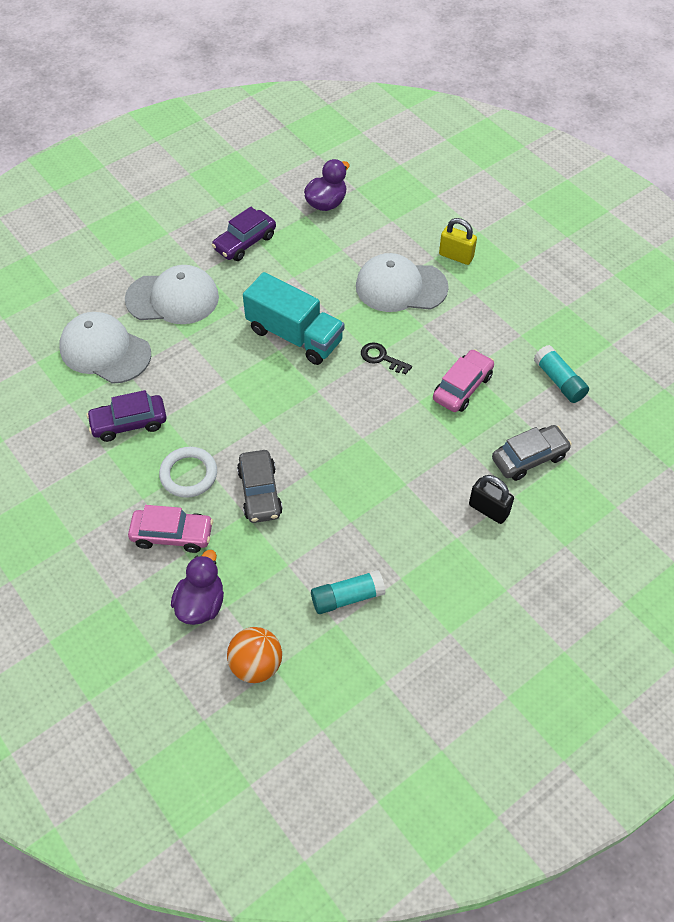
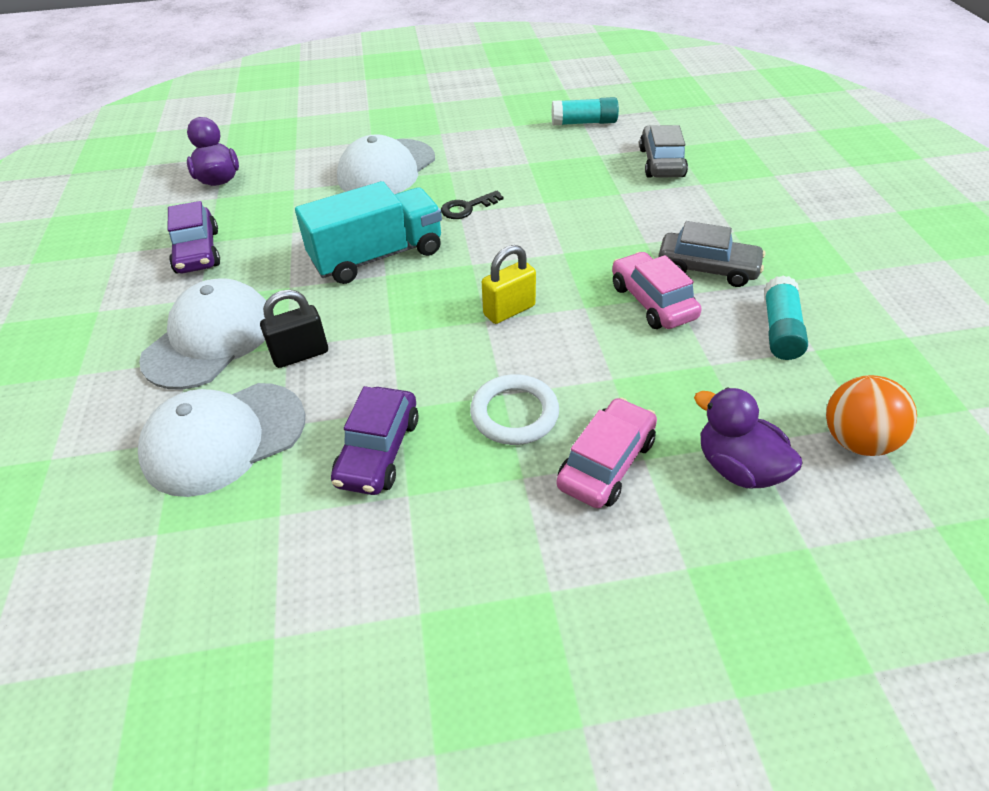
camera: 60 degrees left, 10 degrees down
(260, 492) = (587, 355): grey car -> grey car (707, 269)
(456, 256) = (384, 128): yellow padlock -> yellow padlock (509, 310)
(462, 387) = (548, 172): pink car -> pink car (652, 302)
(488, 509) = (709, 202): black padlock -> black padlock (300, 354)

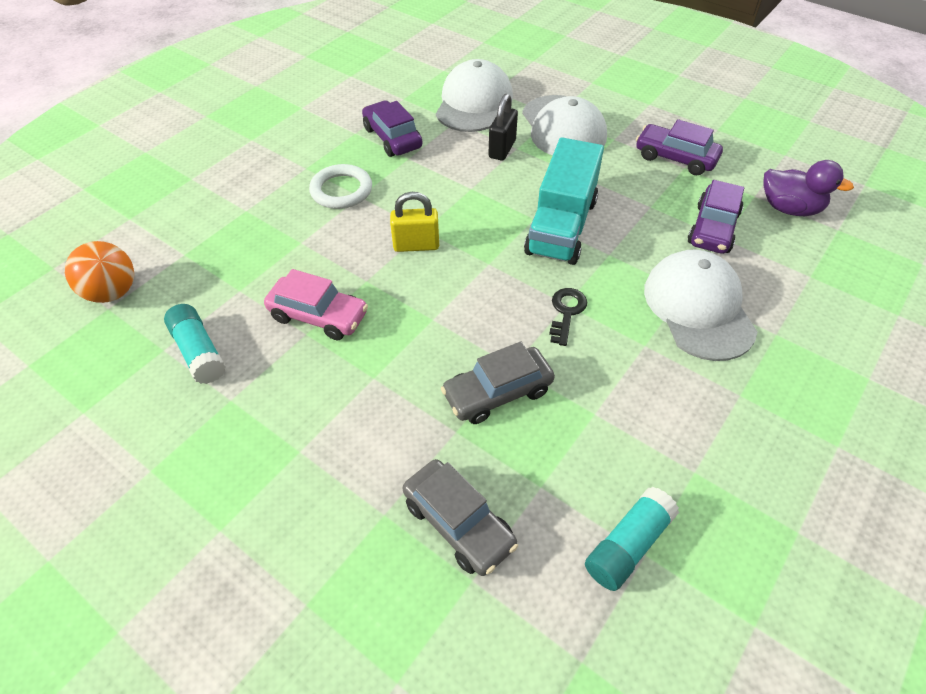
camera: 135 degrees right, 5 degrees up
(287, 196) = (713, 228): none -> purple car
(509, 310) = (416, 245): yellow padlock -> yellow padlock turned 75 degrees clockwise
(606, 463) = (266, 196): pink car -> none
(707, 269) = (295, 380): grey car -> grey car (497, 393)
(738, 467) = (186, 235): purple duck -> none

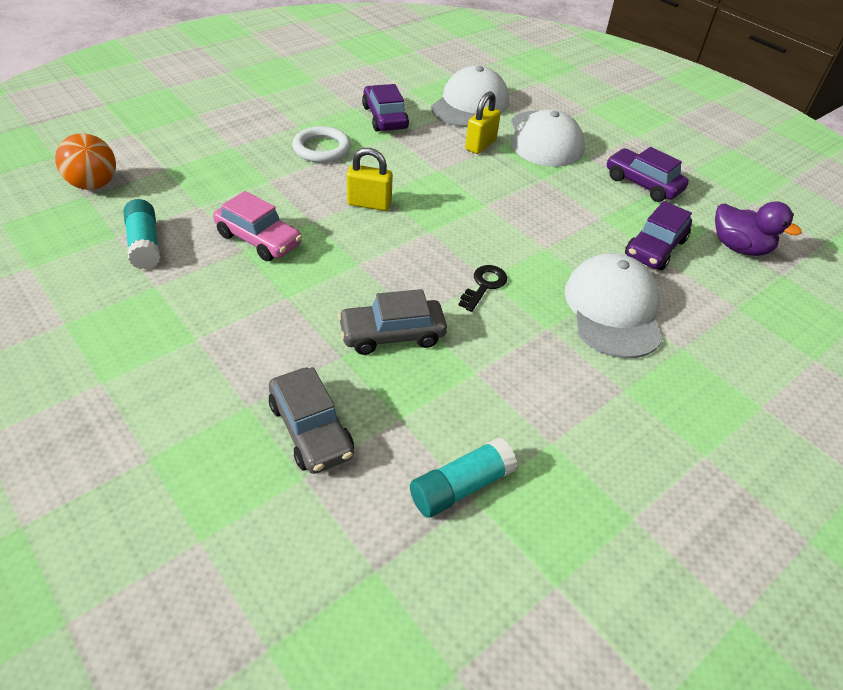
camera: 10 degrees right, 5 degrees down
(502, 149) = (480, 145): black padlock -> yellow padlock
(561, 226) = (509, 217): turquoise truck -> none

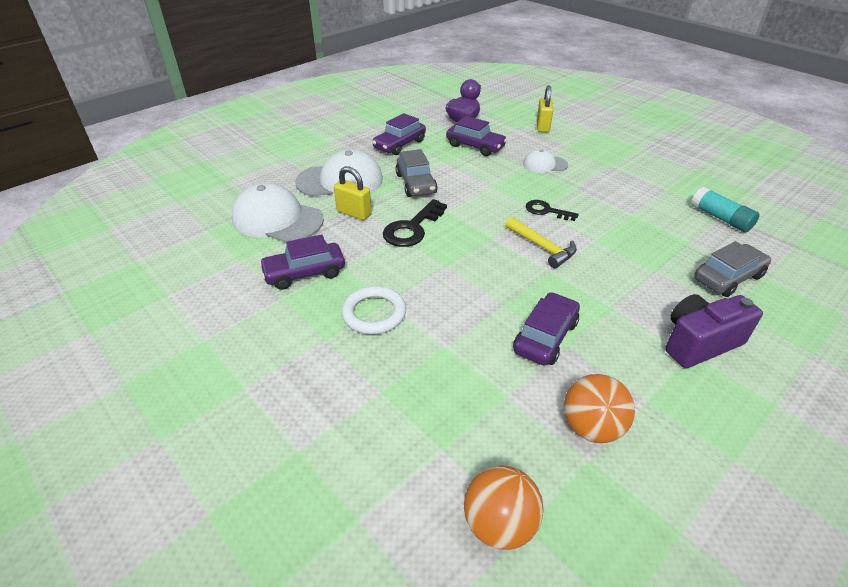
camera: 90 degrees left, 5 degrees down
(145, 244) = (591, 427): turquoise glue stick -> orange ball
(208, 352) = (699, 343): none -> purple camera
(259, 239) = (545, 337): pink car -> purple car
(369, 204) = (465, 272): yellow padlock -> yellow padlock (542, 126)
(392, 335) = (620, 249): grey car -> grey car (416, 184)
(405, 266) = (542, 247): none -> yellow hammer
(450, 178) = (412, 228): none -> black key
(613, 309) = (545, 164): white cap -> white cap, size x0.53

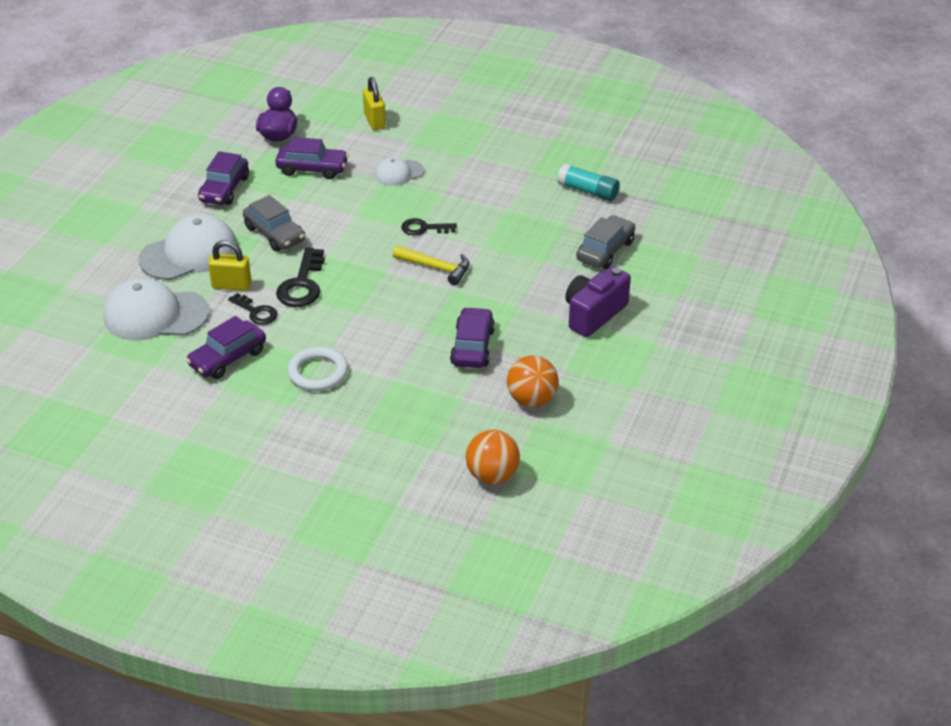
camera: 25 degrees left, 0 degrees up
(358, 240) = (256, 312): none -> black key

